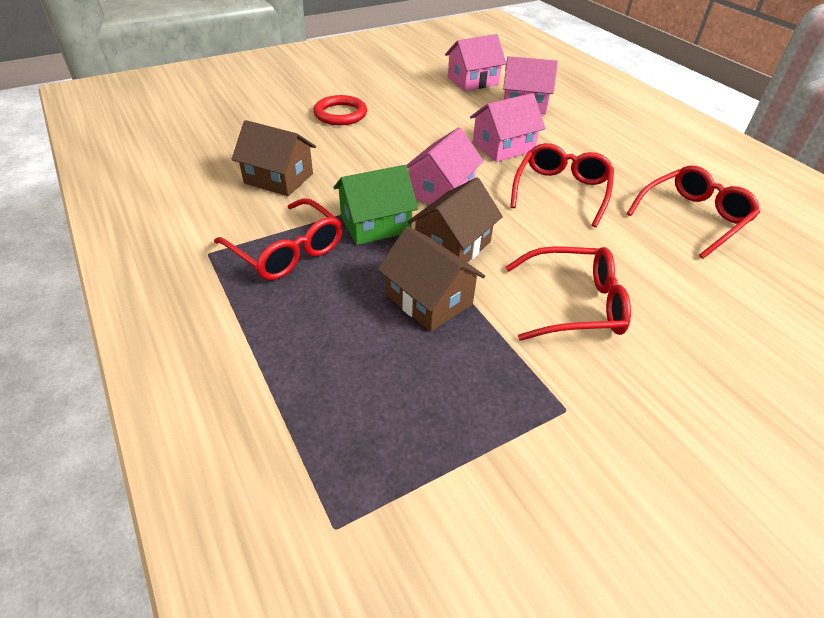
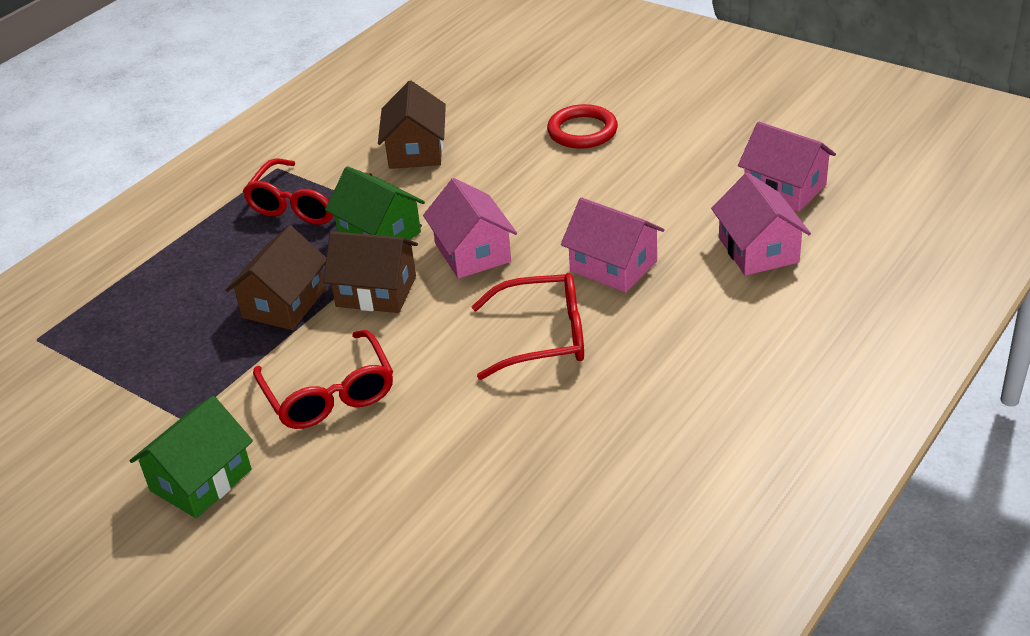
camera: 70 degrees right, 5 degrees down
(441, 191) = (472, 252): pink house -> pink house turned 60 degrees clockwise
(663, 417) = (201, 480): none -> green house
(693, 217) = (566, 459): red glasses -> none

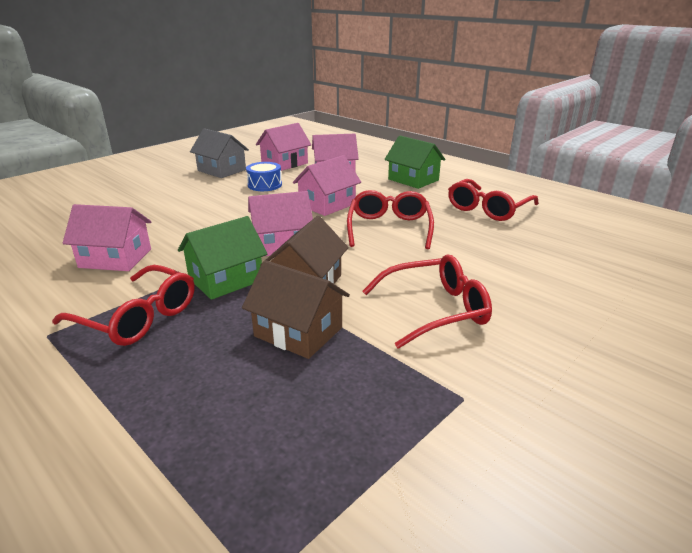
camera: 85 degrees left, 10 degrees down
(201, 480) = (551, 384): green house -> green house (413, 180)
(416, 151) = (115, 258): brown house -> pink house
(582, 131) = (168, 201): red ring -> none
(652, 441) = (488, 209): none -> red glasses
(672, 192) = (264, 185): none -> blue drum
(721, 138) = (221, 170): none -> grey house

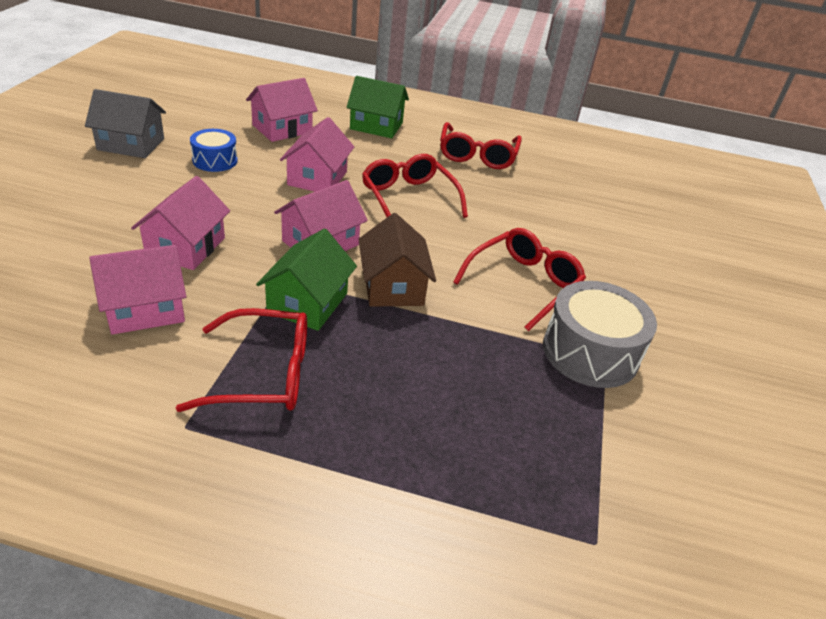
camera: 35 degrees left, 10 degrees up
(284, 163) = (205, 121): pink house -> pink house (186, 247)
(298, 332) = (435, 340): brown house -> none
(451, 386) = (590, 352): none -> grey drum

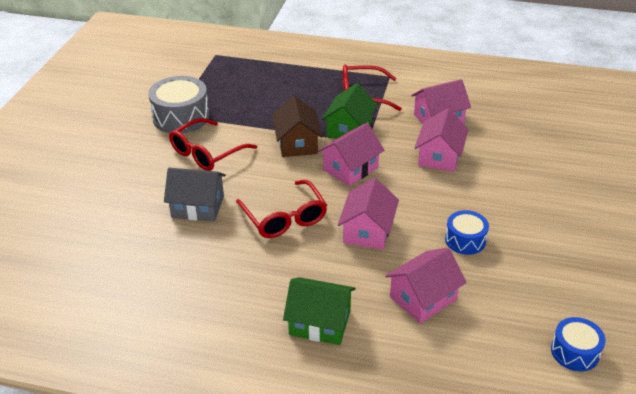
camera: 175 degrees left, 0 degrees up
(131, 144) = (550, 250): grey house -> grey house (198, 207)
(175, 91) = (575, 352): none -> blue drum
(477, 155) = (207, 287): red glasses -> none

